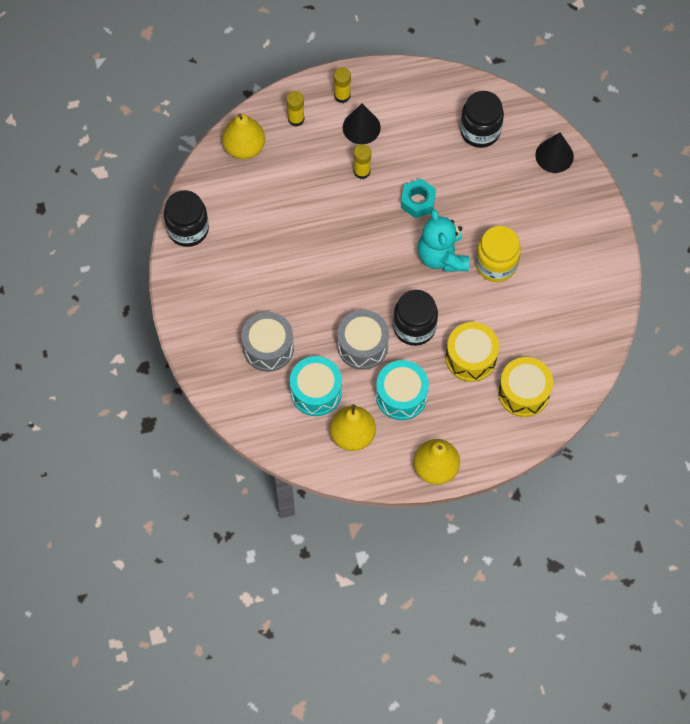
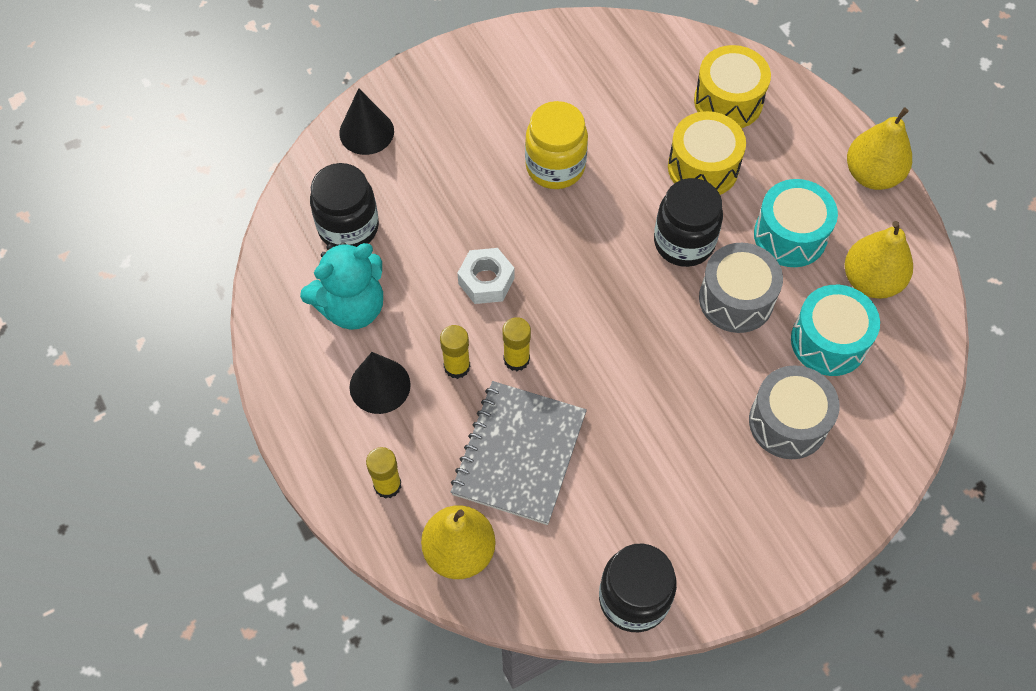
camera: 105 degrees left, 5 degrees down
(294, 192) = (519, 454): none -> grey notebook
(342, 96) = (329, 427): yellow glue stick -> yellow glue stick (516, 359)
(418, 201) = (486, 281): turquoise nut -> white nut
(442, 256) = (564, 232): turquoise teddy bear -> turquoise teddy bear (352, 307)

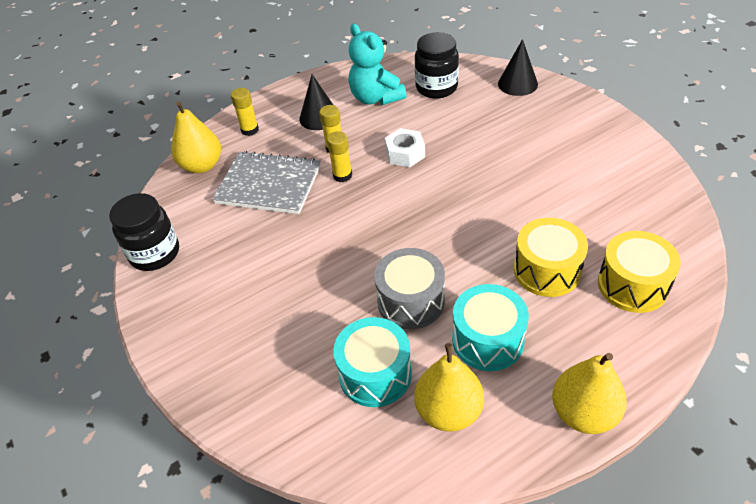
camera: 90 degrees right, 15 degrees down
(555, 166) = (517, 178): yellow jar -> none
(684, 242) = (463, 262): black jar -> none
(788, 422) = (292, 343): grey drum -> none

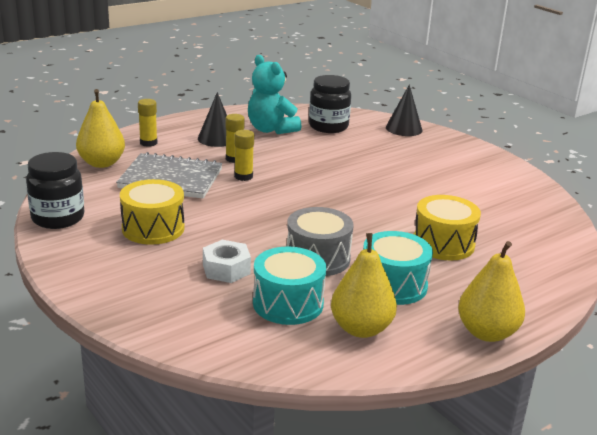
camera: 10 degrees left, 20 degrees down
(405, 153) = (302, 166): white nut -> white nut (226, 269)
(632, 285) = (521, 255): yellow drum -> yellow drum (153, 228)

